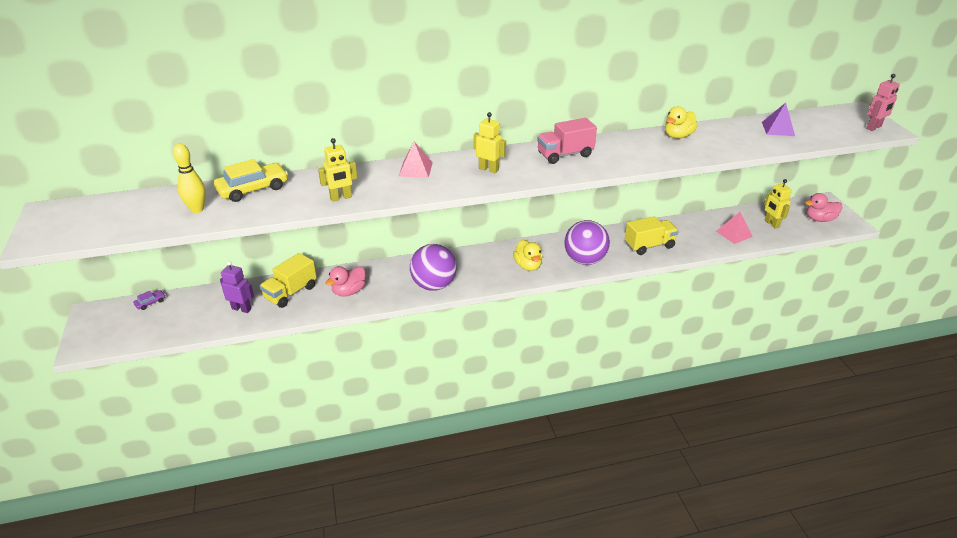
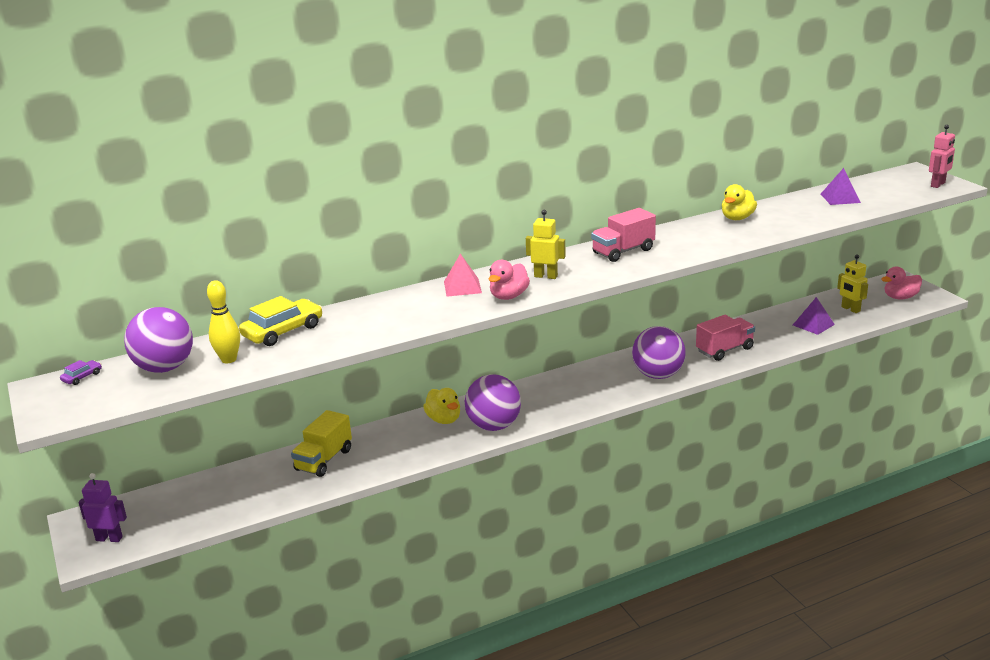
camera: 10 degrees left, 10 degrees down
(145, 209) = (165, 368): none -> purple ball
(150, 302) = (151, 498): purple car -> purple car (82, 377)
(241, 309) = (271, 486): purple robot -> purple robot (109, 538)
(341, 198) = (392, 325): yellow robot -> none
(349, 291) = (395, 448): pink duck -> pink duck (509, 296)
(528, 266) = (595, 390): yellow duck -> yellow duck (444, 419)
(649, 246) = (724, 350): yellow truck -> pink truck
(734, 233) = (813, 324): pink pyramid -> purple pyramid

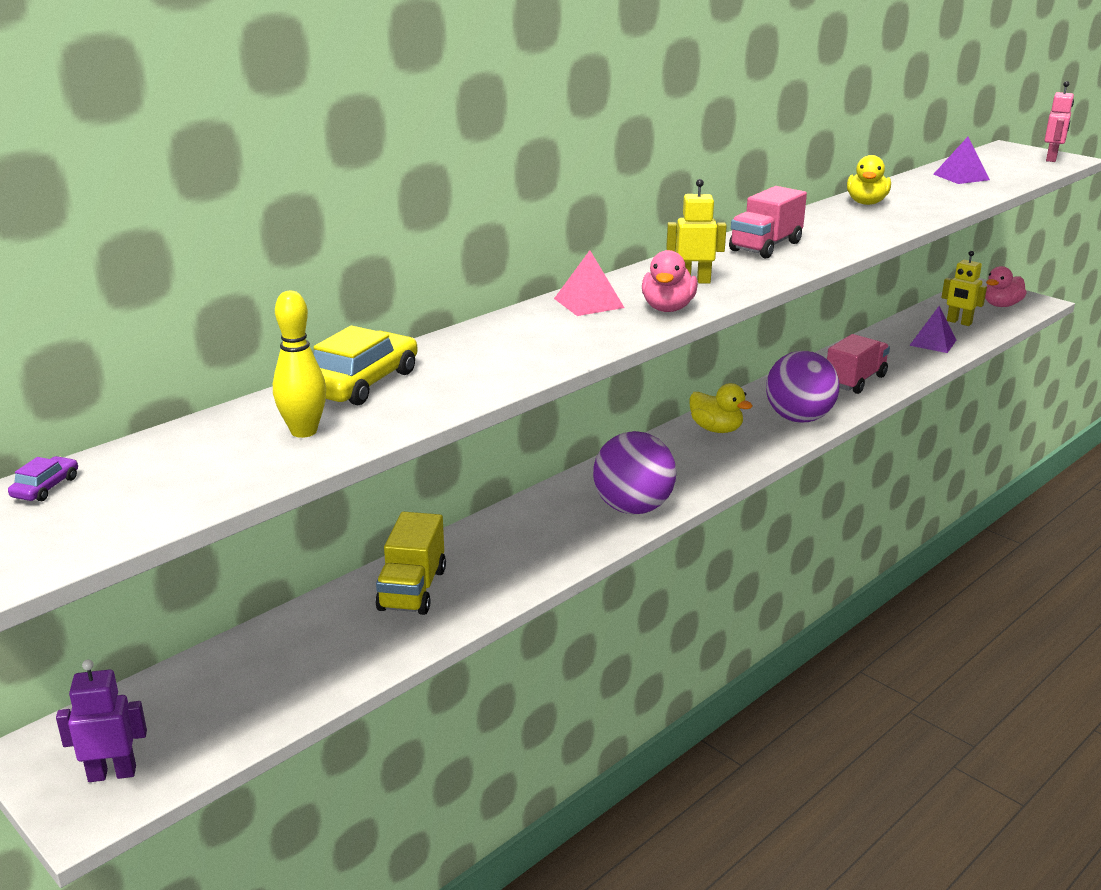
camera: 20 degrees left, 0 degrees up
(165, 368) = (197, 456): purple ball -> none
(444, 419) = (555, 509): yellow duck -> yellow duck (716, 429)

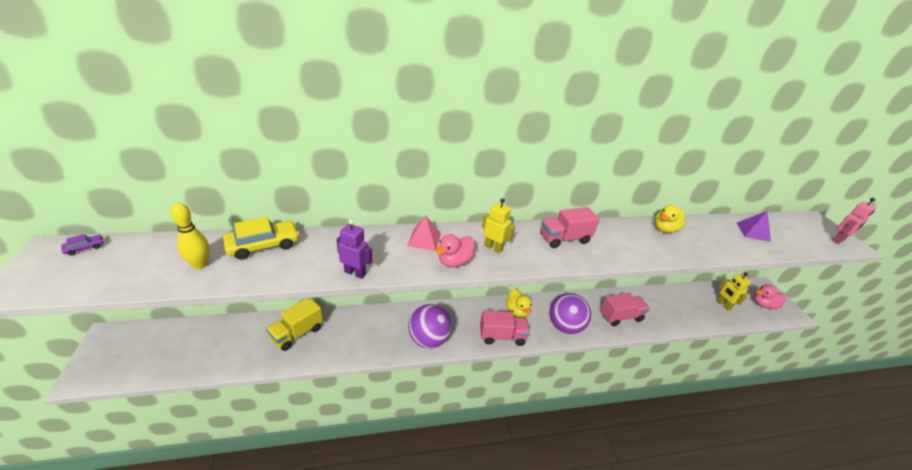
camera: 30 degrees right, 10 degrees up
(112, 773) = (110, 363): purple robot -> purple robot (355, 273)
(731, 462) = (502, 336): none -> pink truck
(932, 342) = (692, 312): purple pyramid -> none

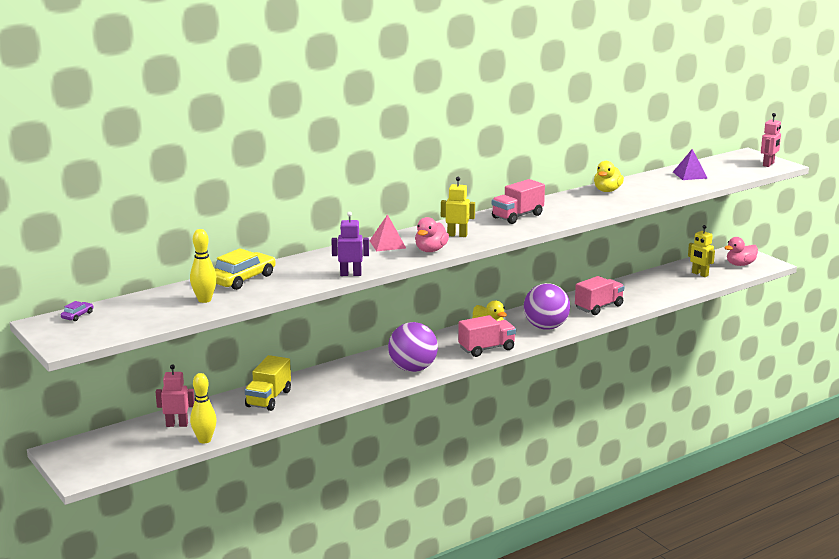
camera: 20 degrees left, 15 degrees down
(207, 368) = (204, 440): none -> yellow bowling pin
(209, 338) = (177, 424): none -> pink robot

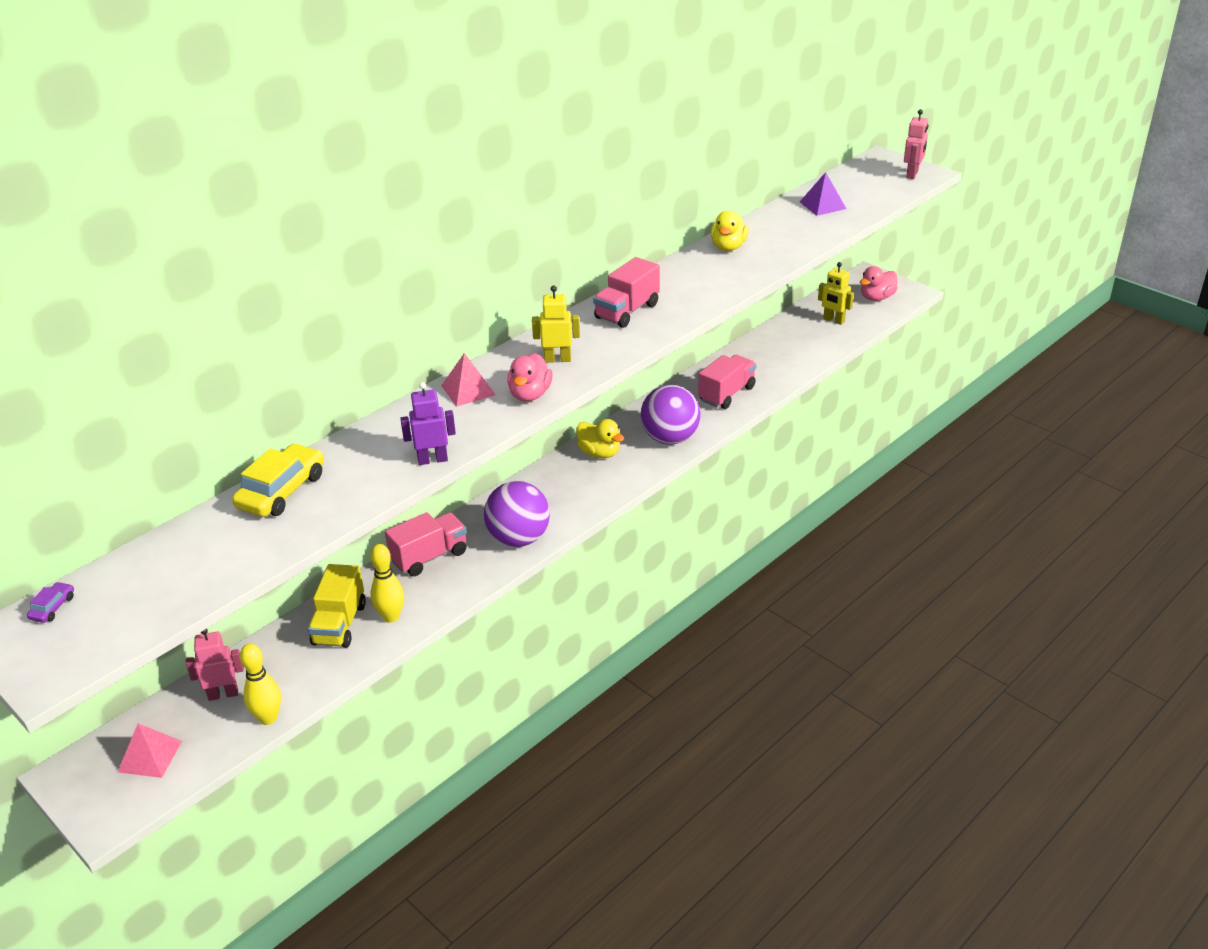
camera: 10 degrees left, 15 degrees up
(118, 449) = (150, 756): none -> pink pyramid
(204, 300) = (236, 544): yellow bowling pin -> yellow bowling pin (391, 617)
(486, 349) = (605, 488): pink truck -> pink truck (429, 557)

